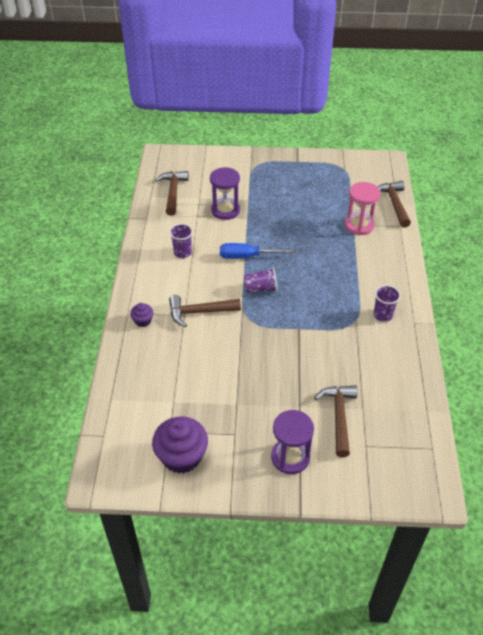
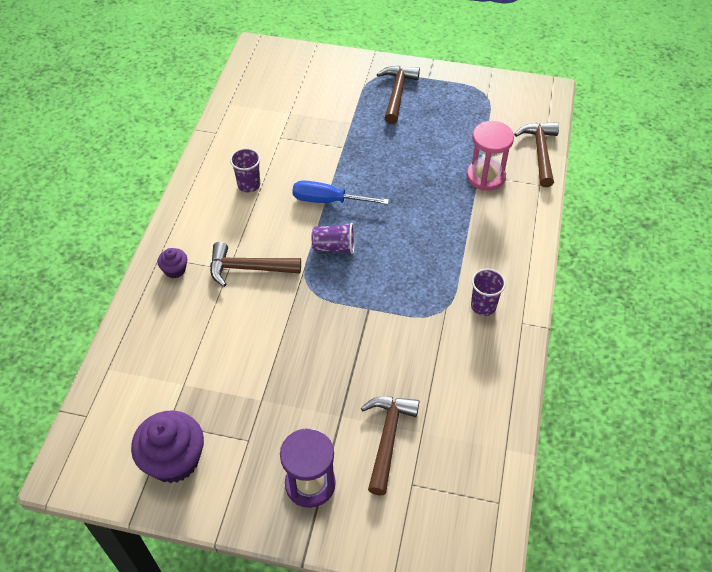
camera: 10 degrees right, 5 degrees up
(173, 192) = (259, 101): brown hammer -> brown hammer (397, 93)
(225, 210) = (318, 134): purple hourglass -> none

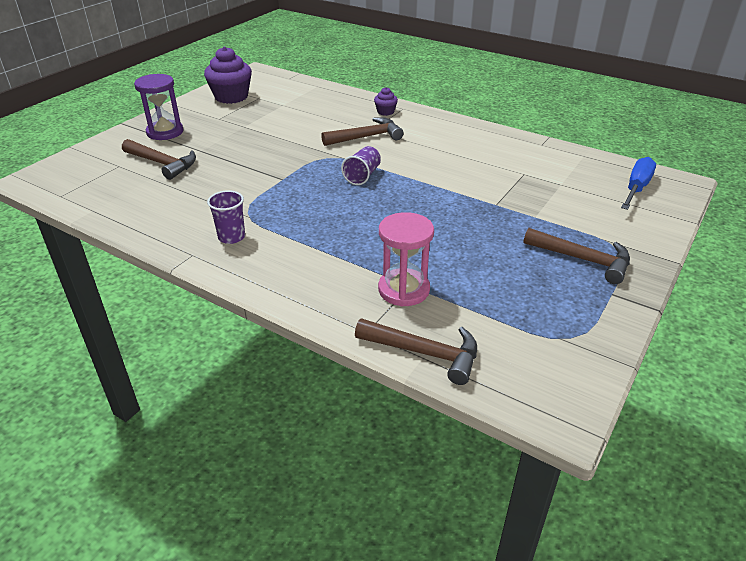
camera: 110 degrees right, 15 degrees down
(248, 268) = (366, 137): brown hammer -> brown hammer turned 45 degrees clockwise
(249, 185) = (463, 150): purple cup -> none
(328, 201) = (422, 183): blue screwdriver -> blue screwdriver (636, 188)

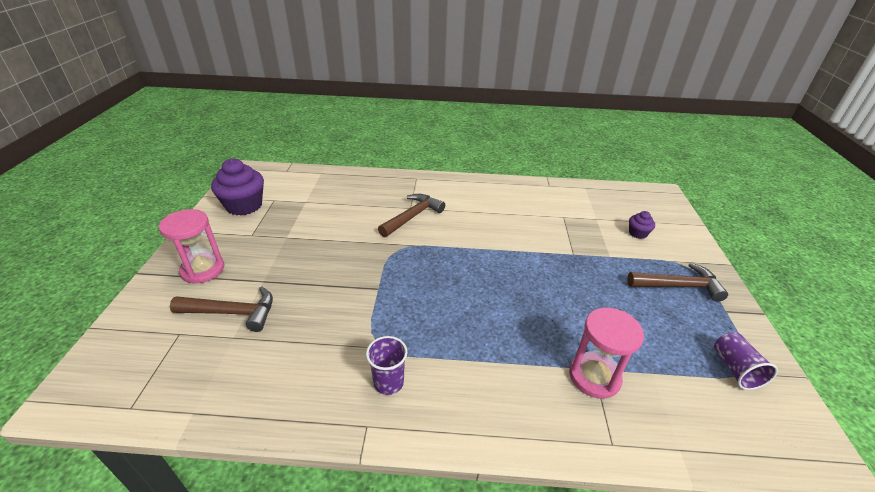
camera: 30 degrees left, 0 degrees up
(165, 132) = (203, 270): purple hourglass -> pink hourglass
(362, 176) = (446, 260): purple cup -> purple cup (735, 369)
(385, 112) = (405, 185): purple cupcake -> purple cupcake (637, 233)
(425, 353) = (677, 444): brown hammer -> none
(636, 188) = (644, 206): blue screwdriver -> none

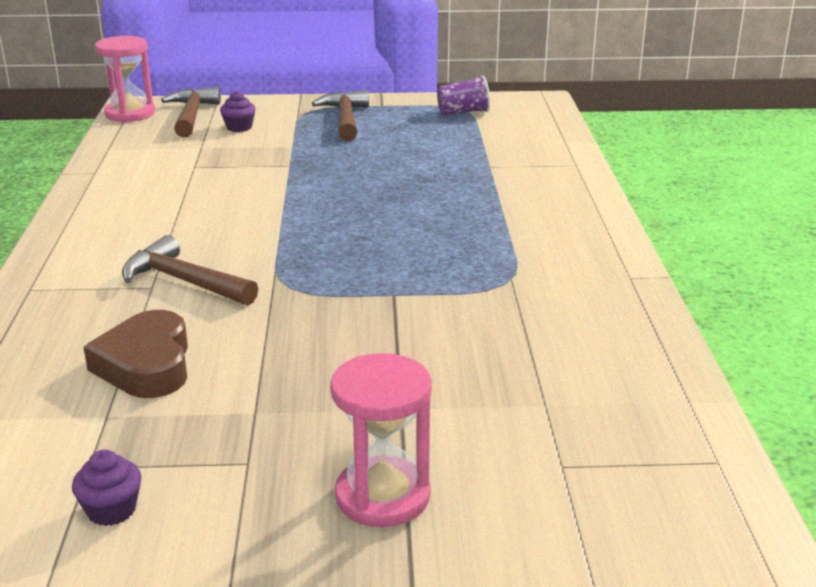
camera: 95 degrees left, 10 degrees down
(233, 313) = (492, 420): brown hammer -> brown hammer (192, 115)
(244, 206) = (111, 510): purple cupcake -> purple cupcake, size x0.49
(338, 209) = (146, 365): none -> brown heart
(388, 382) = (564, 269): purple cup -> none
(594, 376) = (500, 166): pink hourglass -> pink hourglass (130, 114)

